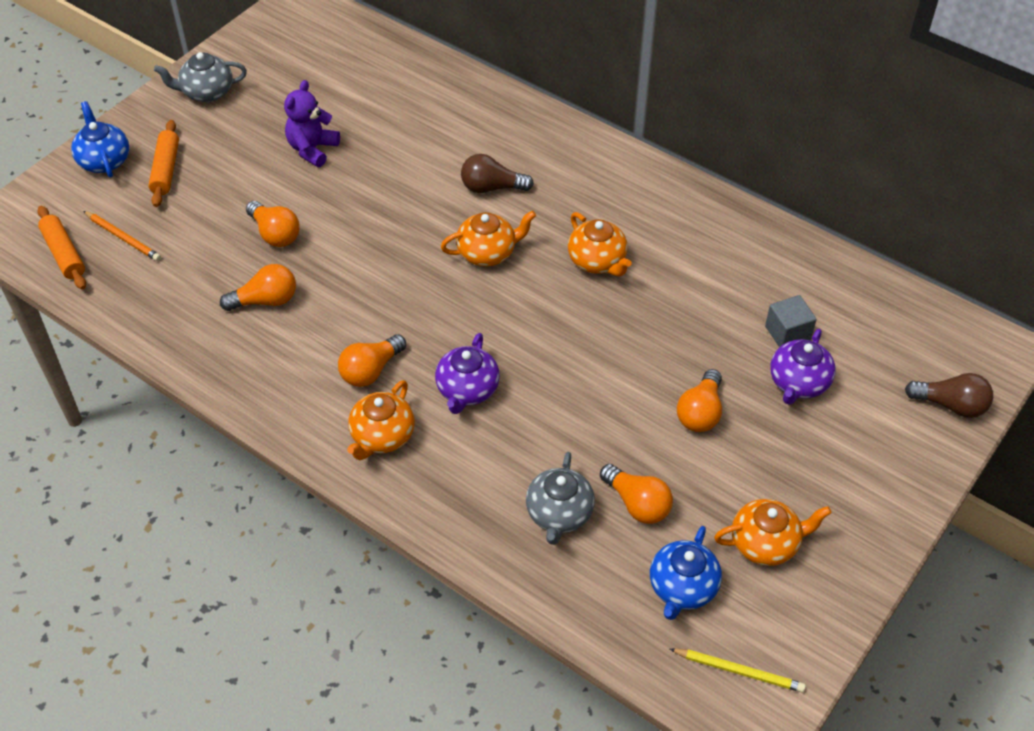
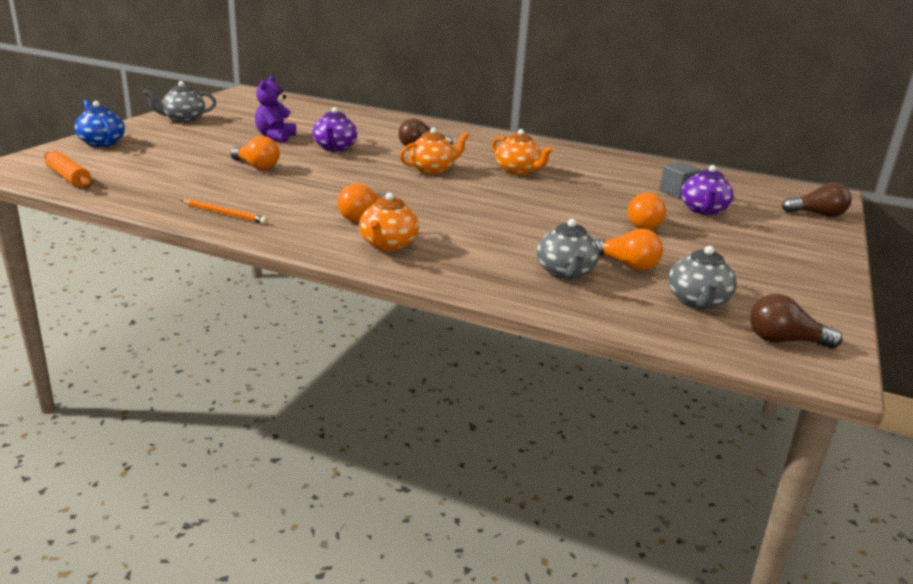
camera: 15 degrees left, 25 degrees down
(123, 238) = (123, 170): orange pencil -> orange pencil (224, 214)
(166, 169) = (156, 145): orange rolling pin -> none
(266, 300) = (258, 192): orange light bulb -> none
(467, 390) = (450, 222): purple teapot -> purple teapot (335, 148)
(682, 588) = (698, 302): blue teapot -> grey teapot
(739, 671) = (784, 341): yellow pencil -> brown light bulb
(765, 543) = (745, 277): orange teapot -> none

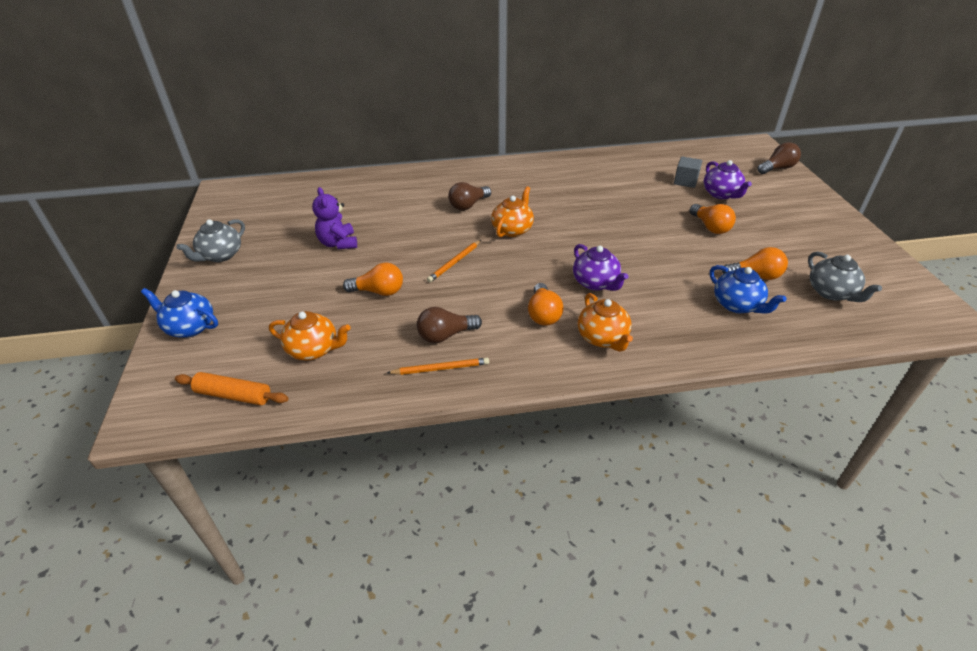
camera: 30 degrees left, 15 degrees up
(335, 148) = (406, 236): purple teapot -> purple teapot (596, 283)
(345, 171) = (454, 262): none -> orange pencil
(518, 171) = (568, 203): orange teapot -> orange teapot (314, 349)
(565, 273) = (737, 305): grey teapot -> blue teapot
(784, 341) = (908, 304): brown light bulb -> brown light bulb (445, 335)

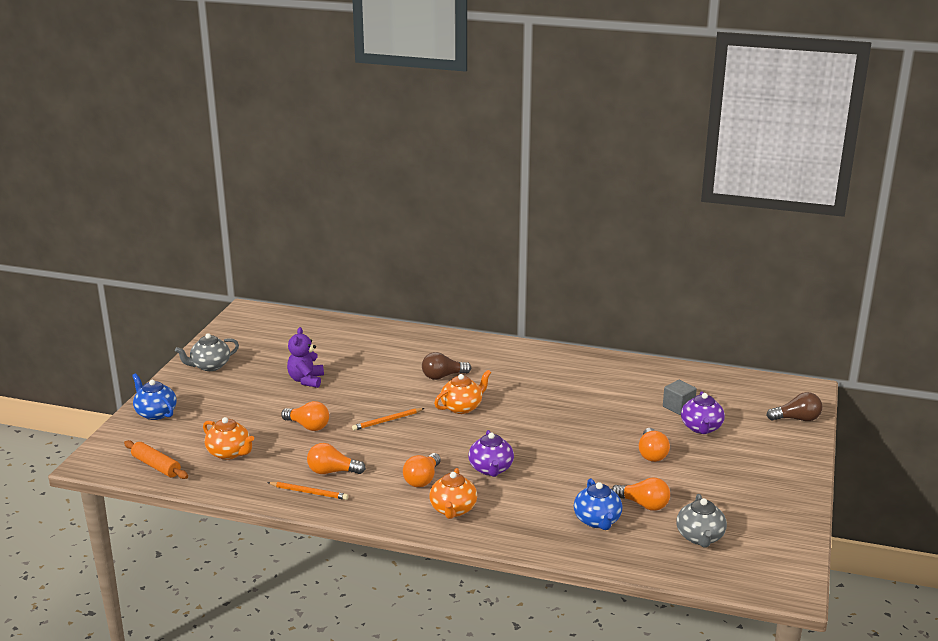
camera: 25 degrees right, 15 degrees down
(445, 335) = (332, 471): brown light bulb -> orange light bulb

